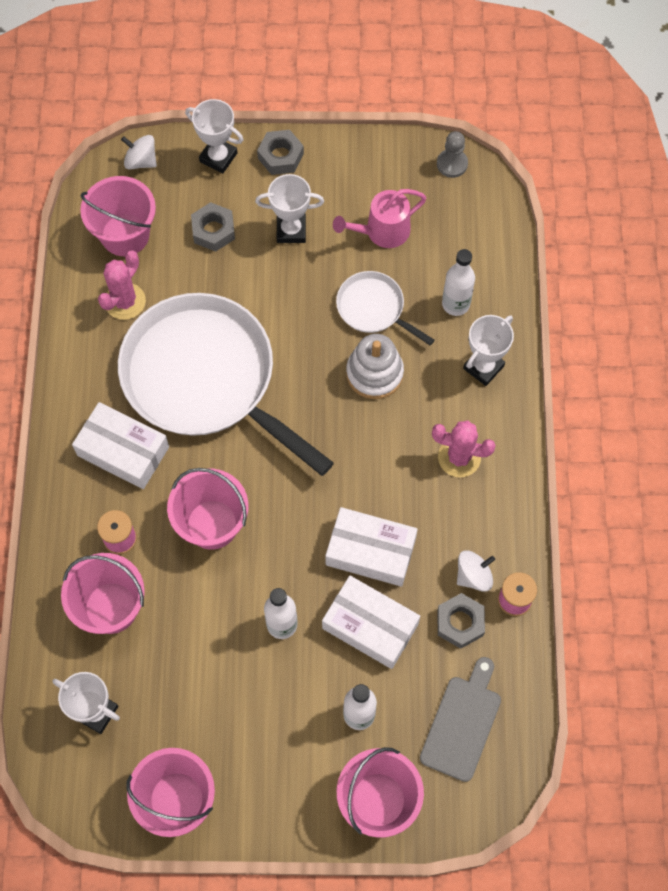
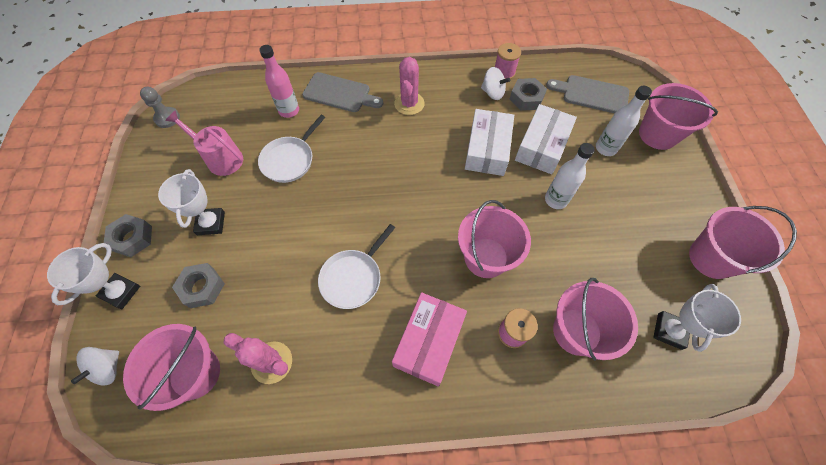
camera: 95 degrees left, 5 degrees down
(123, 451) = (429, 341): white box -> pink box
(205, 378) = (353, 278): white pan -> white pan, size x0.45
(374, 373) = (345, 156): white stacking toy -> none
(382, 231) = (221, 158): pink watering can -> pink watering can turned 150 degrees clockwise
(455, 304) = (289, 111): white bottle -> pink bottle
(473, 576) = (492, 93): white spinning top -> white spinning top turned 150 degrees clockwise
(483, 367) = (340, 93): white trophy -> grey cutting board

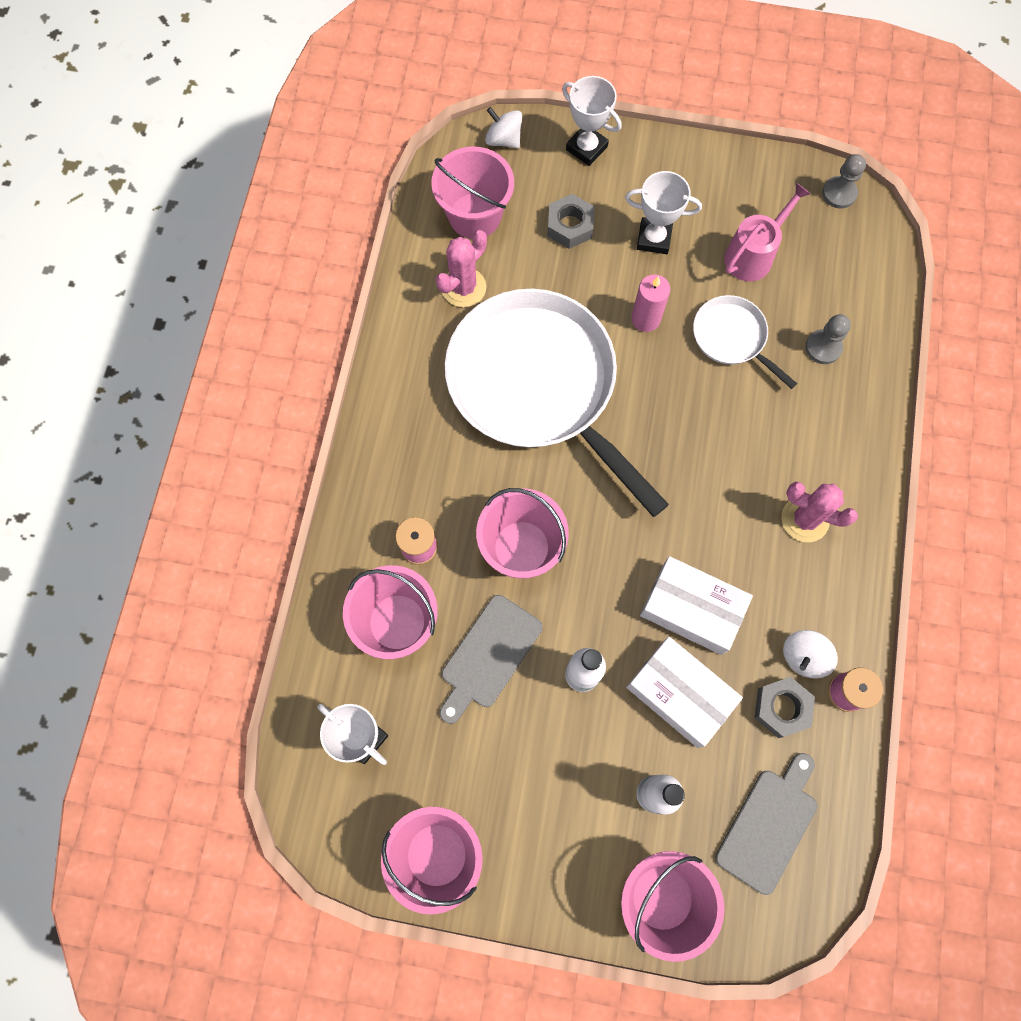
camera: 105 degrees right, 10 degrees up
(132, 238) = (654, 157): grey nut -> none
(283, 215) = (645, 319): none -> pink candle
(289, 111) = (823, 347): pink bottle -> grey pawn
(340, 93) = (845, 422): grey cutting board -> grey cutting board (488, 656)
(353, 278) = (537, 385): white pan -> white pan, size x2.23
(429, 341) = (437, 450): pink box -> none

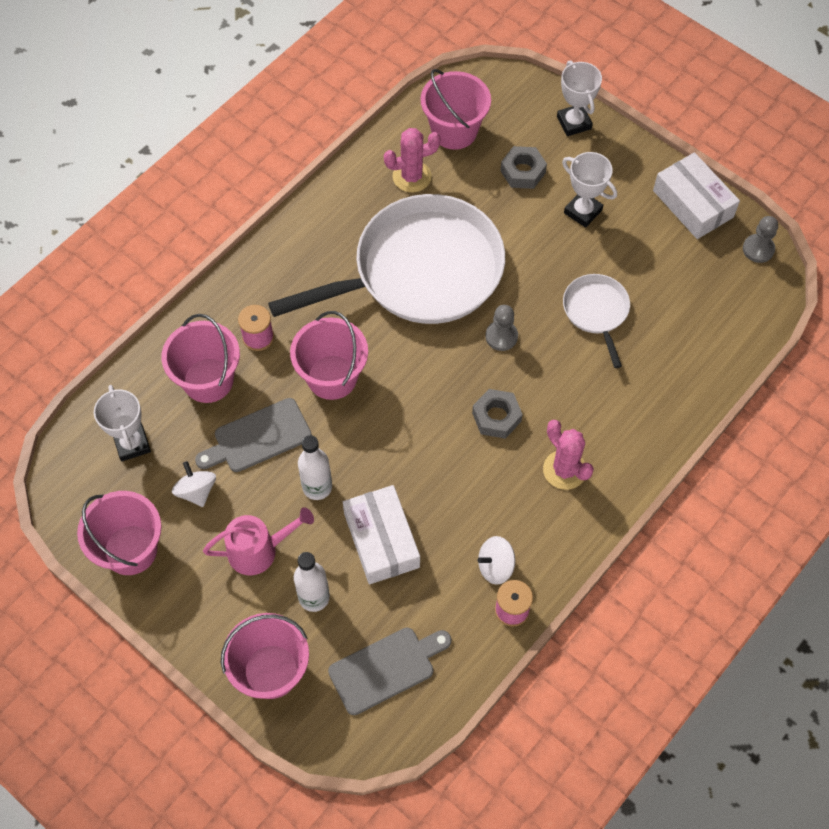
camera: 30 degrees right, 10 degrees down
(503, 139) = (513, 87): white spinning top -> white spinning top (196, 491)
(537, 385) = (421, 271): white pan -> white pan turned 75 degrees clockwise
(645, 319) = (536, 265): pink candle -> none
(692, 609) = (431, 486): white box -> white box (693, 204)
(753, 255) = (655, 260): pink watering can -> pink watering can (259, 550)
(781, 708) = (452, 592): grey nut -> grey nut (496, 417)
(823, 347) = (666, 355): grey pawn -> grey pawn (501, 336)

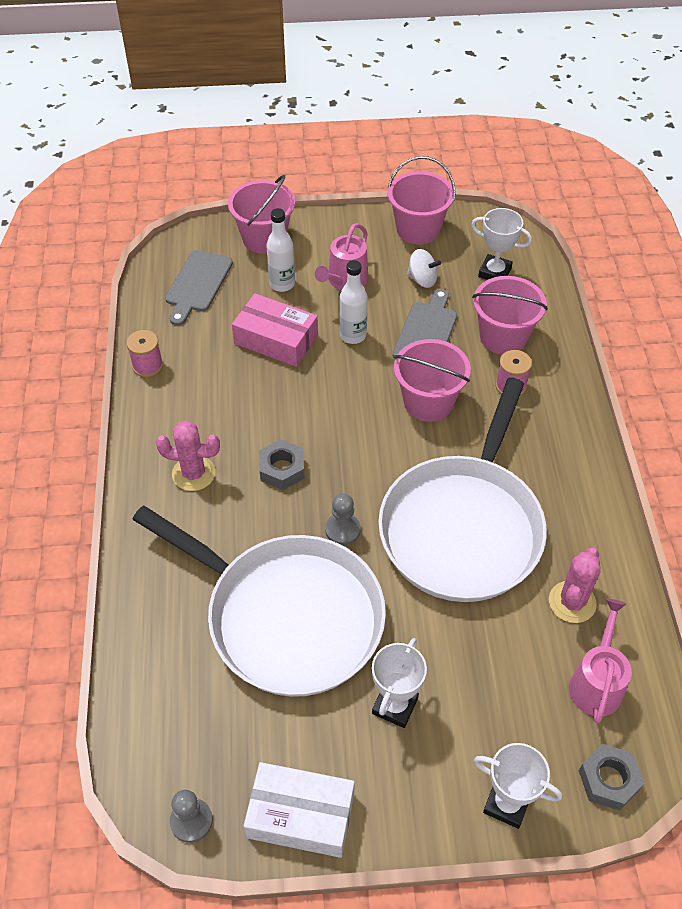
camera: 135 degrees right, 10 degrees down
(381, 540) = (276, 339): white box -> pink box
(454, 131) = (596, 683): pink bucket -> pink watering can
(495, 566) = (183, 380): white spinning top -> none
(523, 172) = (490, 697): grey nut -> grey nut (608, 780)
(583, 211) = (395, 706): white trophy -> white trophy turned 60 degrees counterclockwise
(596, 311) = (288, 617): white pan -> white pan, size x2.23

